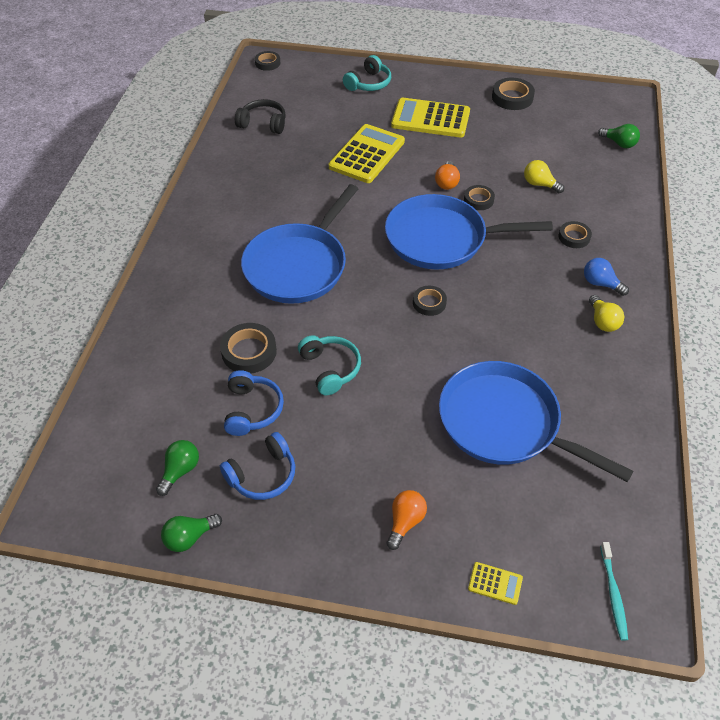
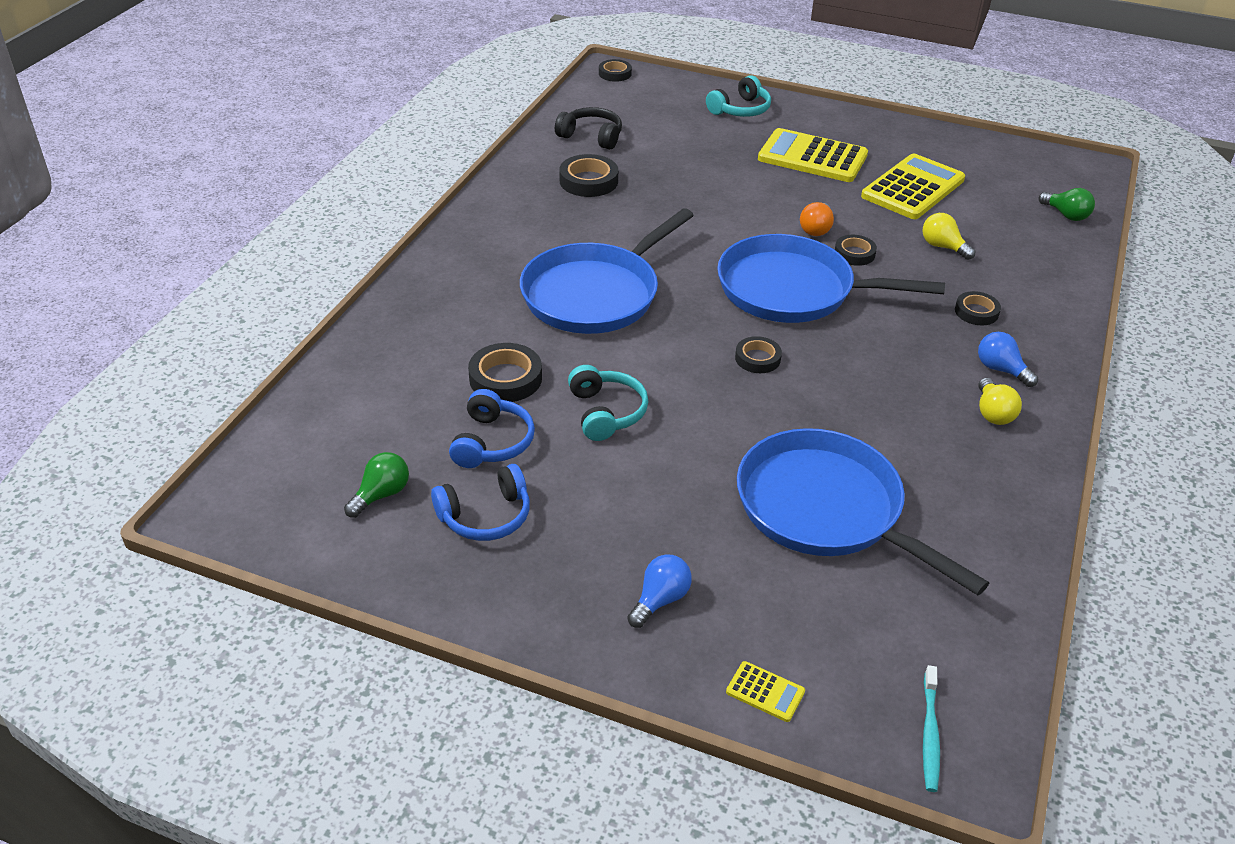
camera: 10 degrees right, 10 degrees down
(189, 537) = (372, 570): green light bulb -> none
(367, 154) = (717, 185): yellow calculator -> yellow calculator (913, 188)
(405, 522) = (660, 600): orange light bulb -> blue light bulb
(512, 97) = (929, 147): black tape -> black tape (588, 181)

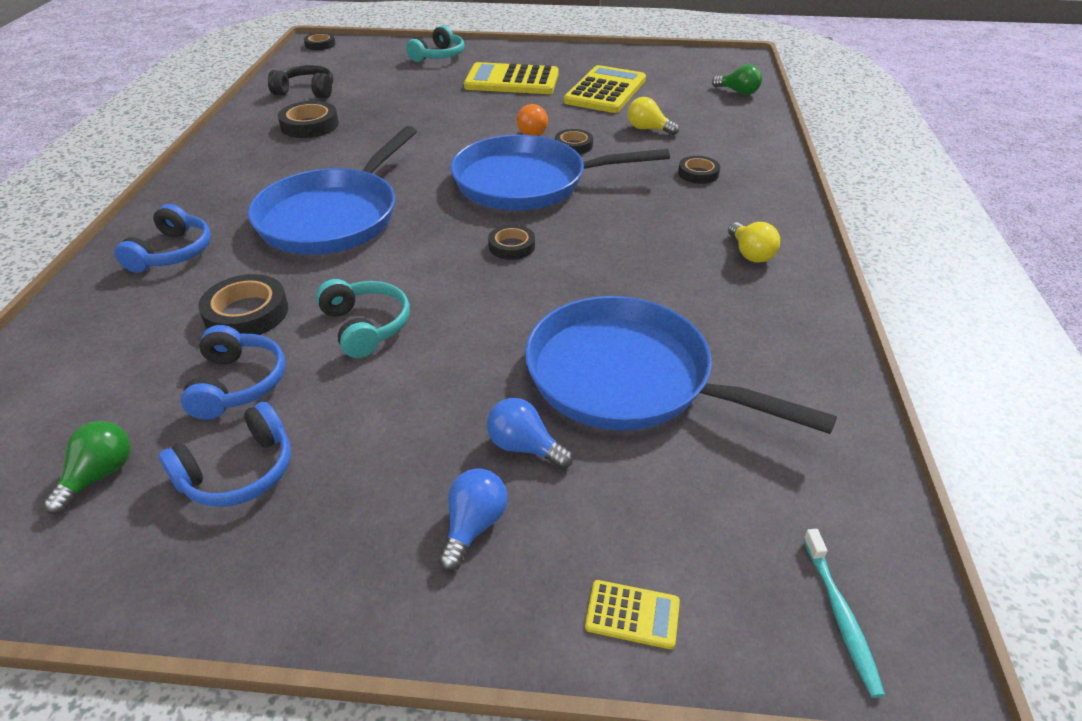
camera: 15 degrees left, 0 degrees up
(447, 305) = (173, 253): none -> blue headphones
(1001, 369) = (740, 216): blue light bulb -> blue light bulb (524, 447)

